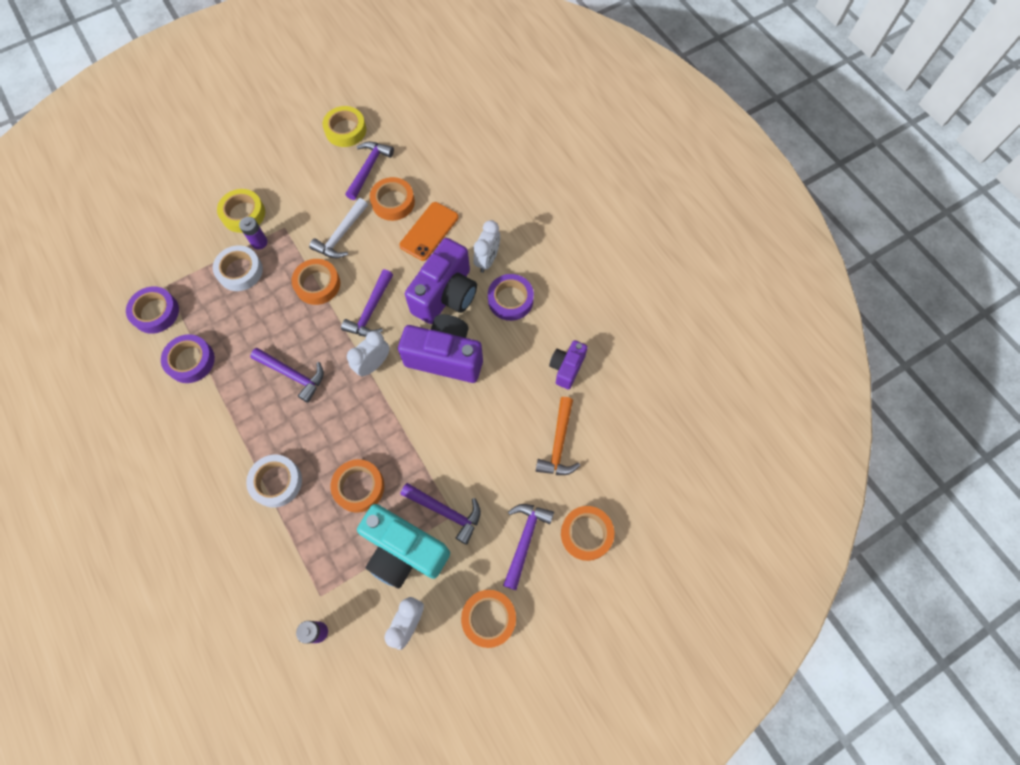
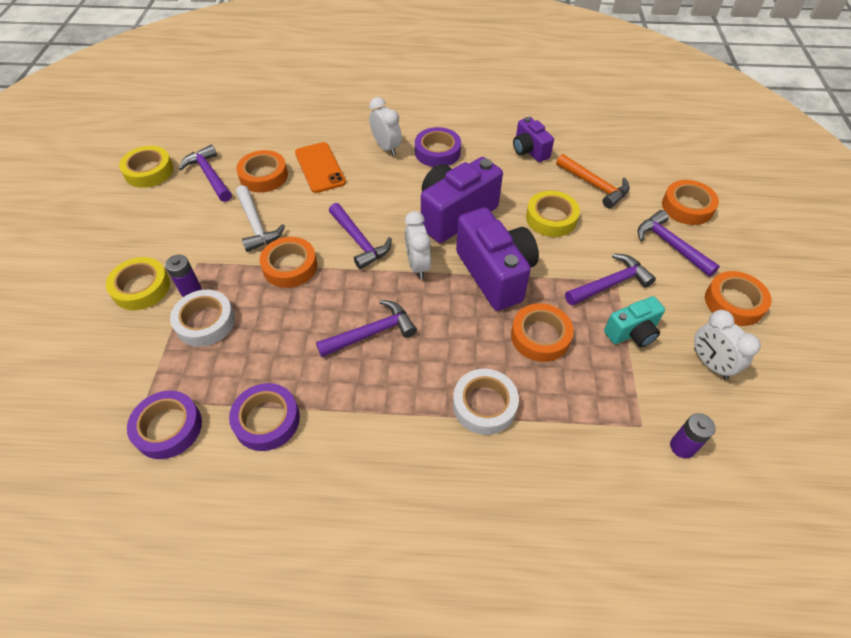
camera: 55 degrees left, 15 degrees down
(404, 551) = (632, 333): turquoise camera -> turquoise camera, size x0.55
(446, 295) = (394, 186): purple camera -> purple camera (495, 274)
(491, 430) = (551, 218): none -> yellow tape

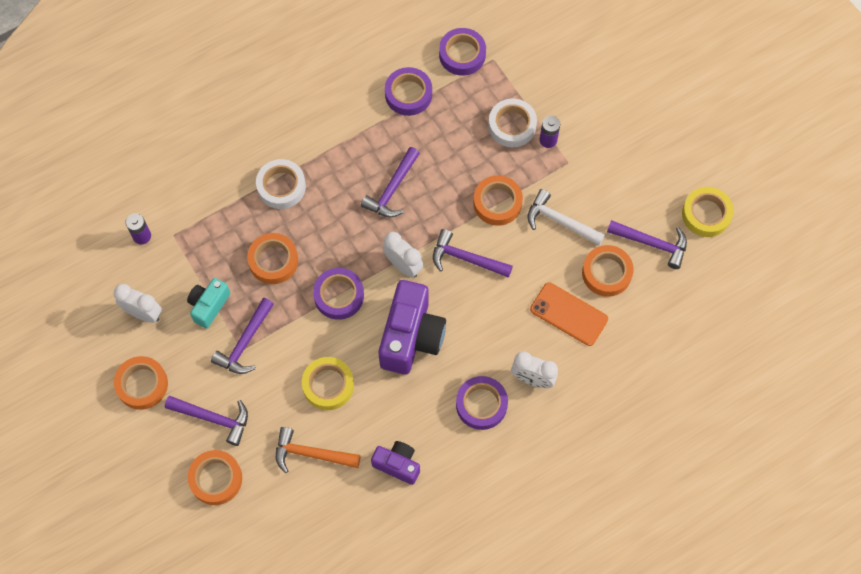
camera: 145 degrees right, 15 degrees up
(141, 288) = (584, 120): yellow tape -> none
(495, 274) = (339, 296): purple camera -> purple tape

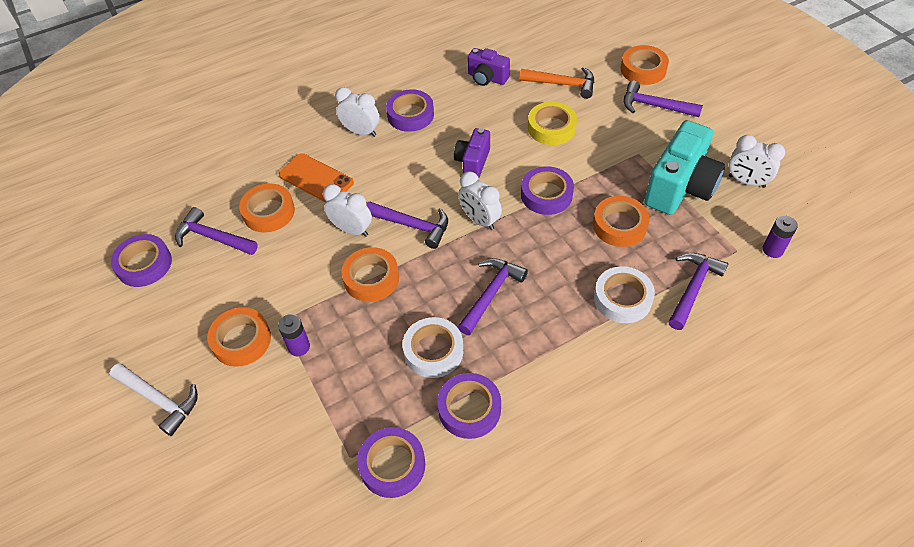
camera: 175 degrees left, 15 degrees down
(142, 384) = (728, 128): orange tape -> orange tape (241, 340)
(209, 306) = (680, 187): turquoise camera -> turquoise camera, size x1.81
(245, 342) = (636, 158): purple hammer -> purple hammer (692, 288)
(411, 337) = (473, 162): purple camera -> purple camera, size x0.55
(512, 126) = (340, 365): white tape -> white tape (433, 351)
(522, 253) = (352, 230): none -> white clock
(560, 221) = (305, 259): white hammer -> white hammer (159, 400)
(706, 214) = (144, 264): yellow tape -> purple tape

